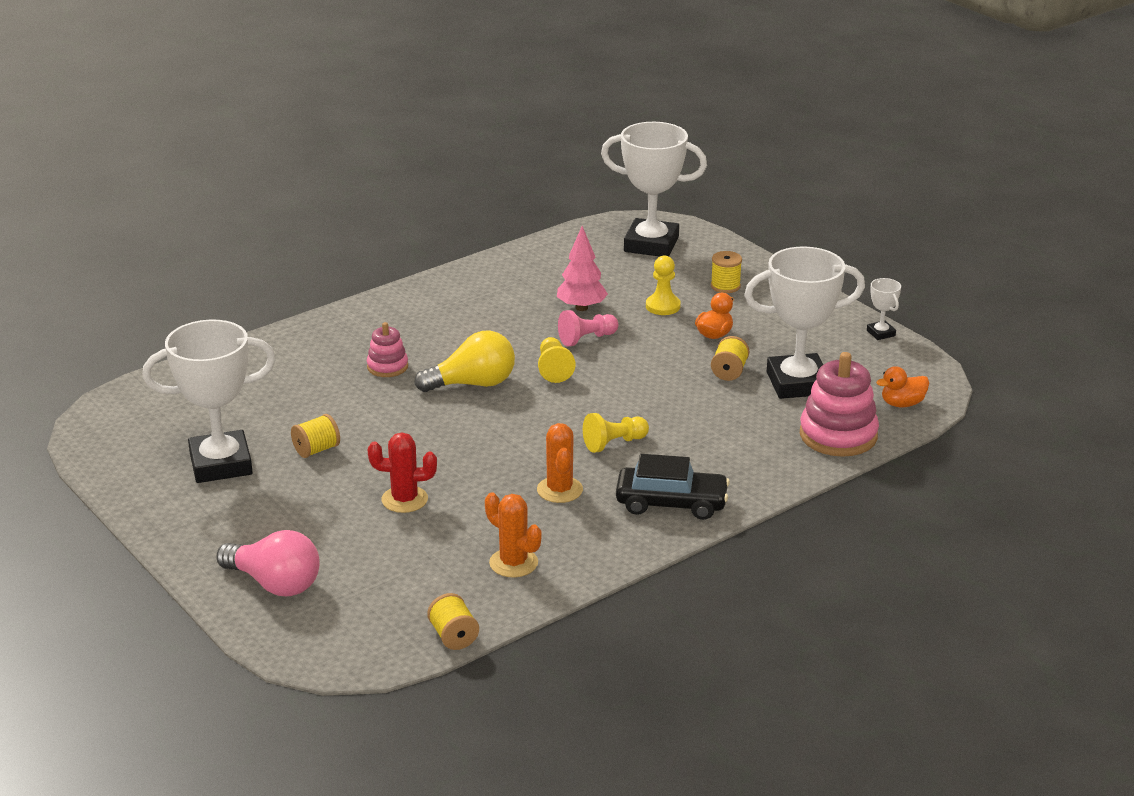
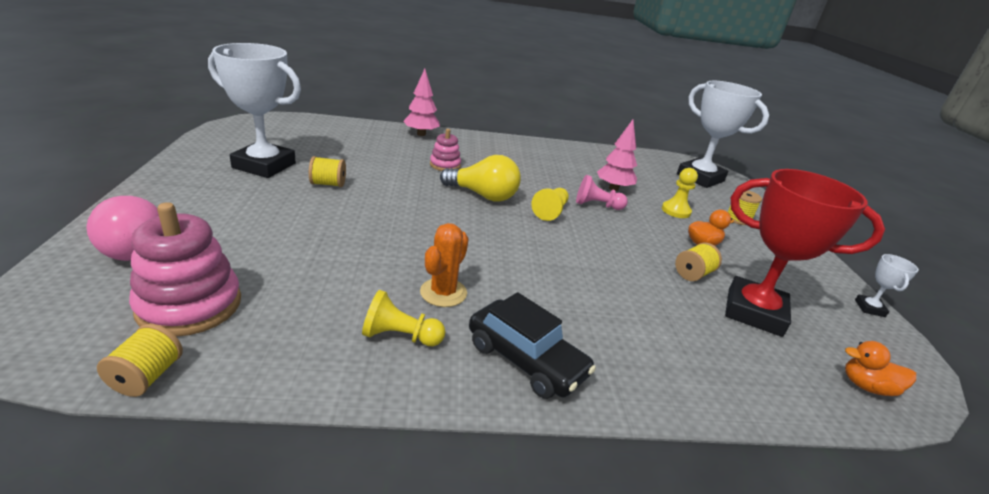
camera: 30 degrees right, 0 degrees up
(300, 337) = (421, 134): none -> pink tree
(404, 499) = (324, 238): red cactus -> none
(513, 563) = (314, 334): orange cactus -> none
(614, 443) = (535, 280): yellow pawn -> yellow pawn (400, 336)
(797, 383) = (754, 312): white trophy -> red trophy
(838, 435) = (768, 383): pink stacking toy -> pink stacking toy (190, 305)

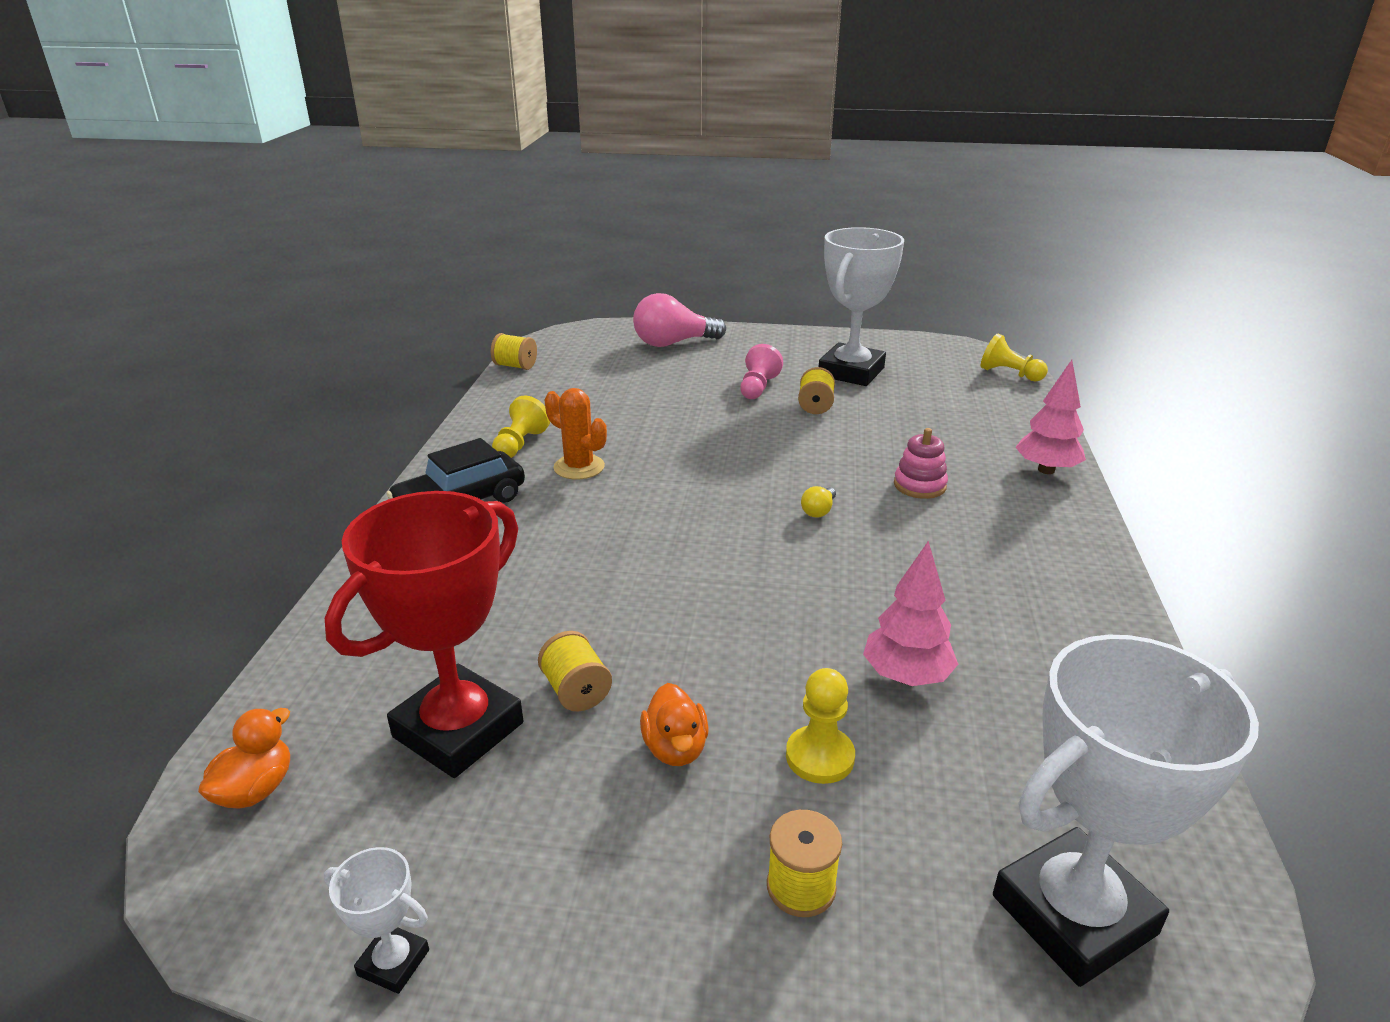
camera: 105 degrees right, 0 degrees up
(190, 305) = (588, 368): pink stacking toy -> none
(483, 195) = (818, 511): yellow light bulb -> yellow light bulb, size x0.43
(550, 211) = (778, 570): yellow pawn -> yellow pawn (1009, 374)
(597, 205) = (815, 631): pink pawn -> pink pawn (758, 387)

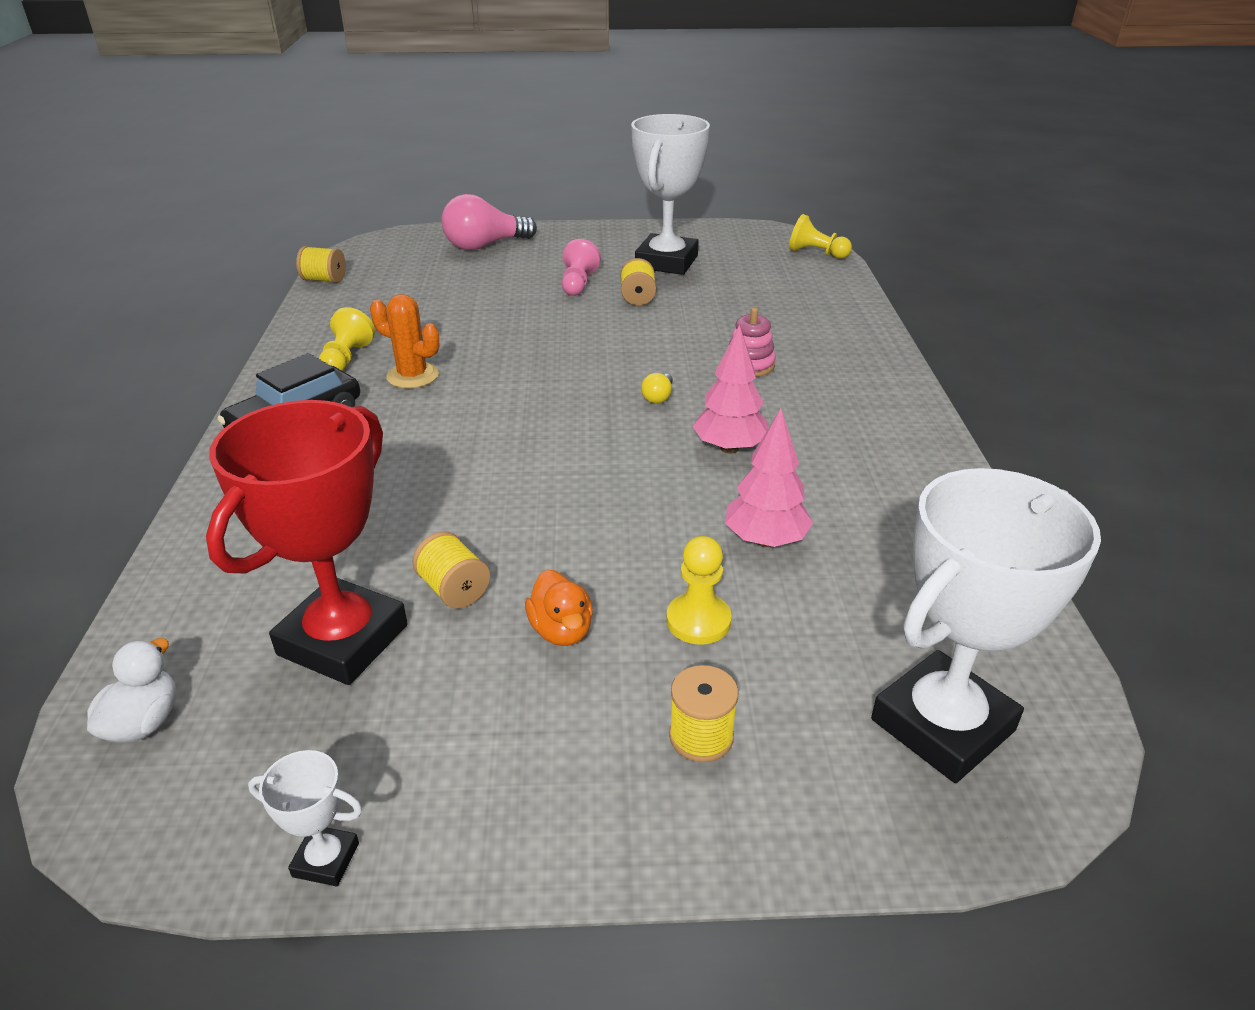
camera: 10 degrees left, 5 degrees up
(256, 789) = (144, 722): orange duck -> white duck
(1046, 470) = (863, 340): pink tree -> pink tree (729, 448)

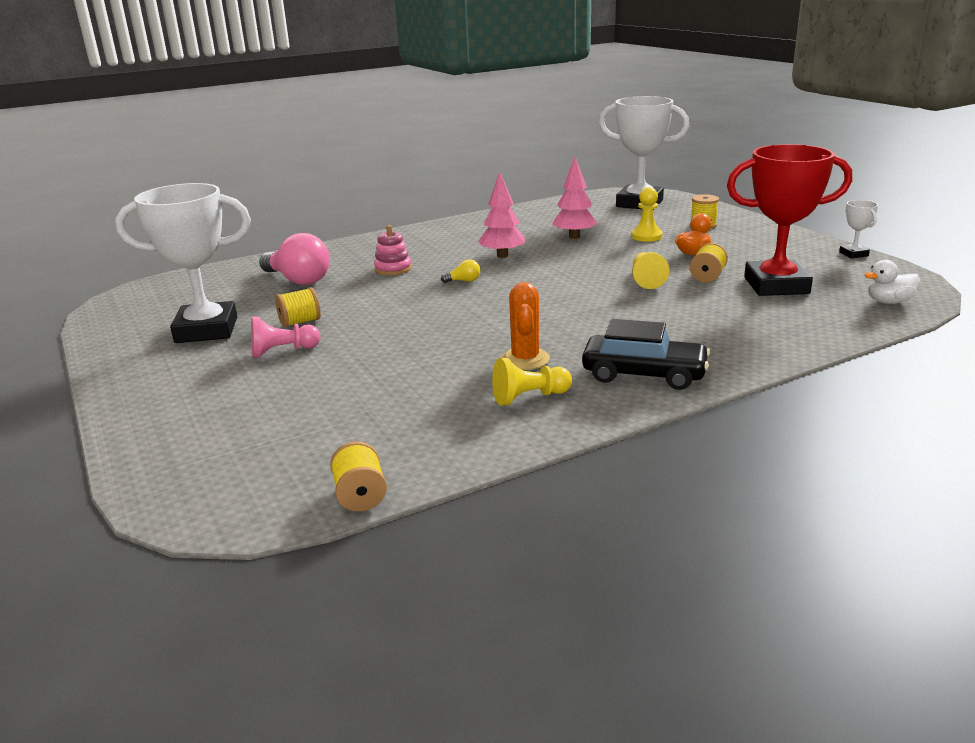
camera: 115 degrees left, 10 degrees down
(484, 246) = (191, 430): pink light bulb -> pink light bulb (298, 280)
(816, 253) = (162, 284): yellow pawn -> yellow pawn (646, 280)

